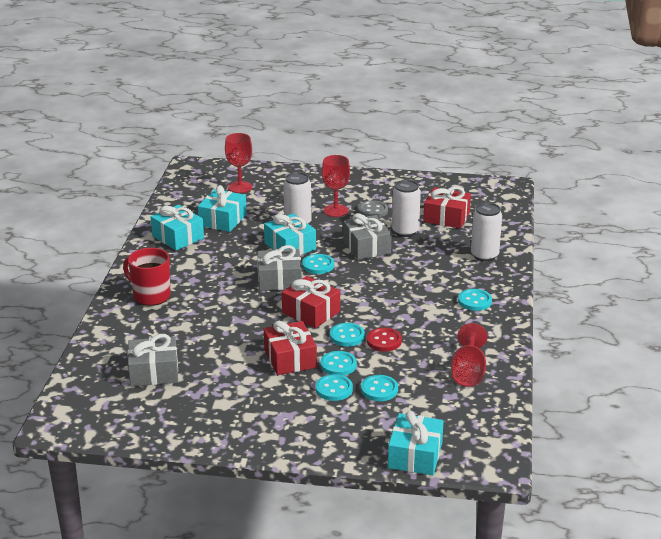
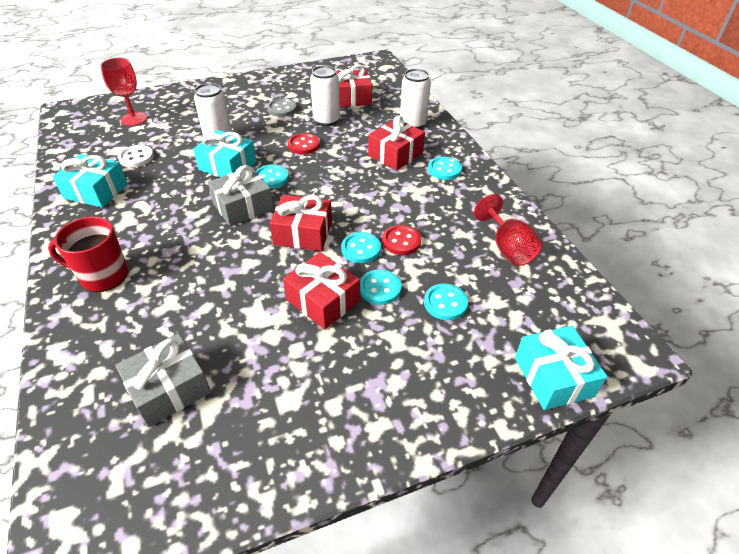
camera: 30 degrees left, 15 degrees up
(222, 220) = (136, 157): turquoise gift -> white button
(334, 389) = (400, 322): turquoise button -> none
(335, 210) = (247, 117): red goblet -> none
(366, 247) = (304, 145): grey gift -> red button
(442, 277) = (395, 154): none -> red gift

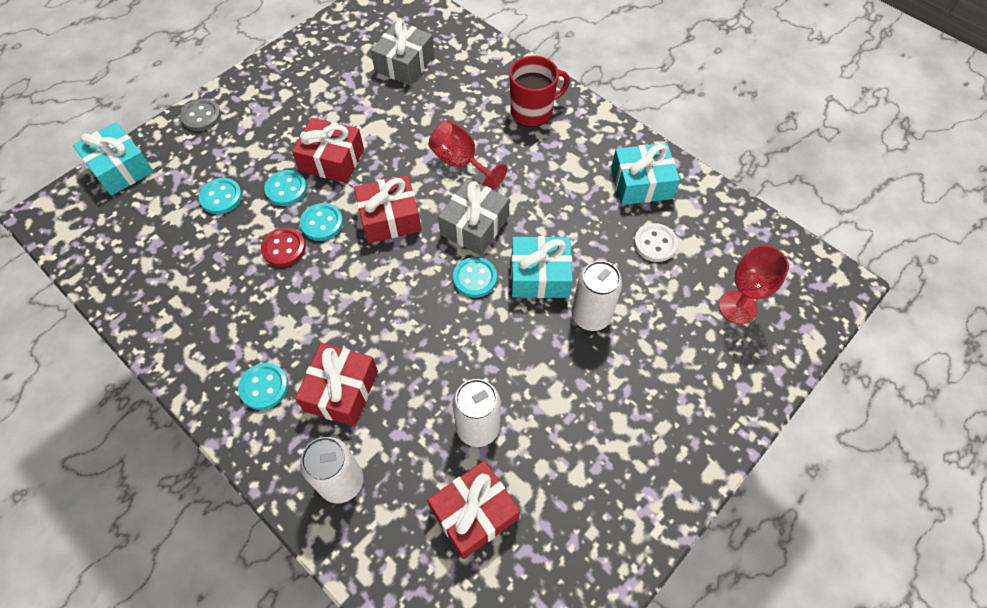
camera: 155 degrees right, 15 degrees up
(282, 109) = (562, 426): grey button -> grey button (201, 116)
(304, 145) = (475, 355): red button -> none
(507, 248) = (166, 284): red goblet -> red goblet (461, 163)

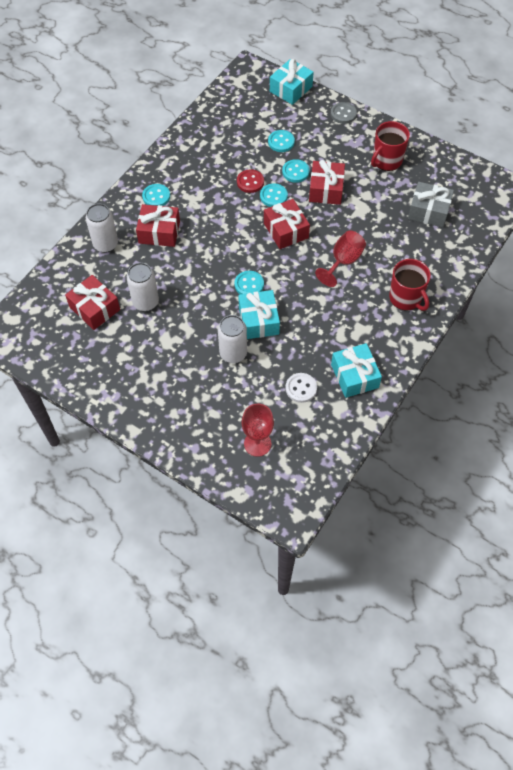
camera: 80 degrees right, 0 degrees up
(306, 87) = (386, 160): none -> red mug
(474, 226) = (291, 278): grey gift -> none

